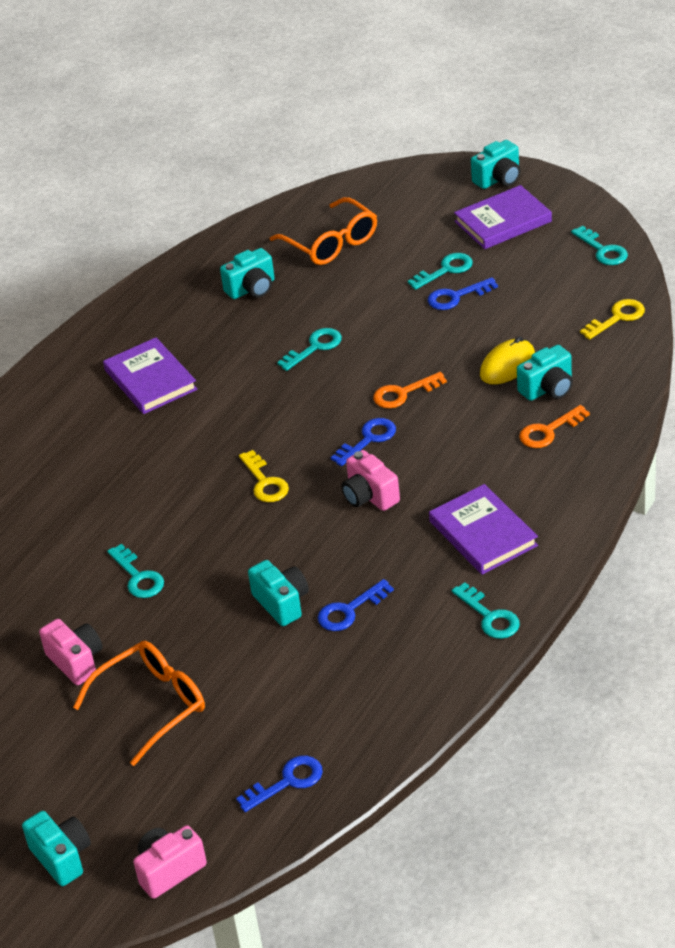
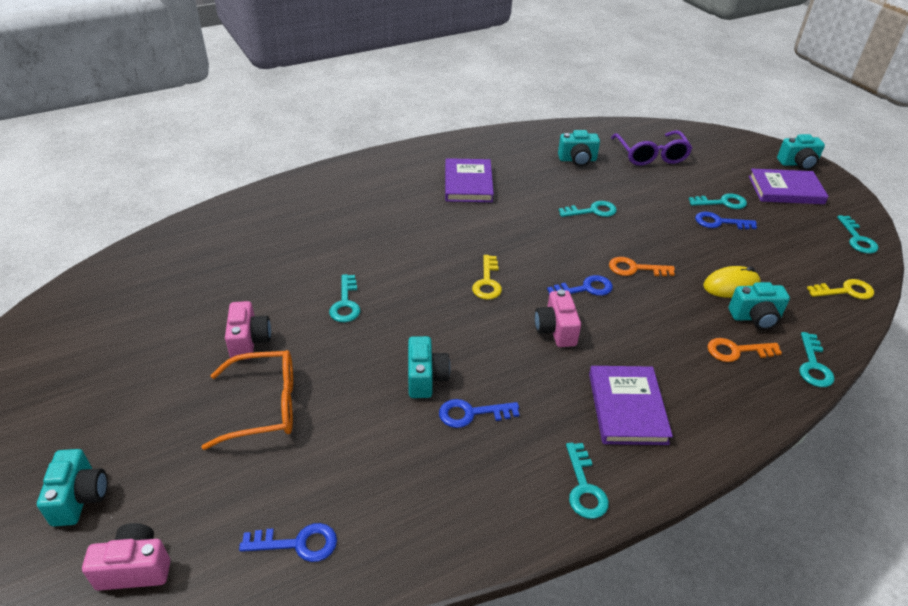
camera: 25 degrees right, 0 degrees up
(331, 243) = (650, 155): orange glasses -> purple glasses
(623, 411) = (813, 365): none -> turquoise key

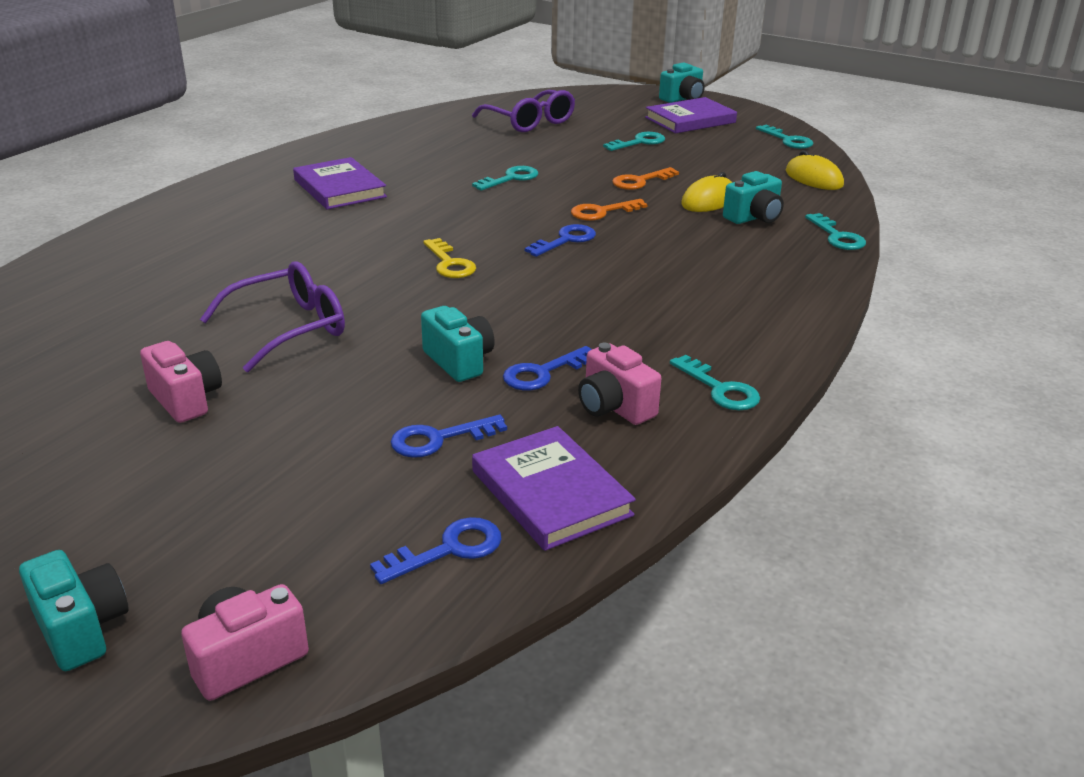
camera: 30 degrees left, 10 degrees down
(263, 406) = (272, 450): orange glasses -> none
(345, 303) = (288, 328): turquoise key -> purple glasses
(555, 330) = (567, 281): pink camera -> pink camera (614, 407)
(577, 160) = (451, 142): turquoise camera -> none
(627, 408) = (701, 317): purple book -> purple book (550, 493)
(719, 222) = (651, 157): blue key -> blue key (438, 439)
(736, 351) = (761, 246): orange key -> orange key (640, 181)
(846, 291) = (813, 178): yellow key -> yellow mouse

